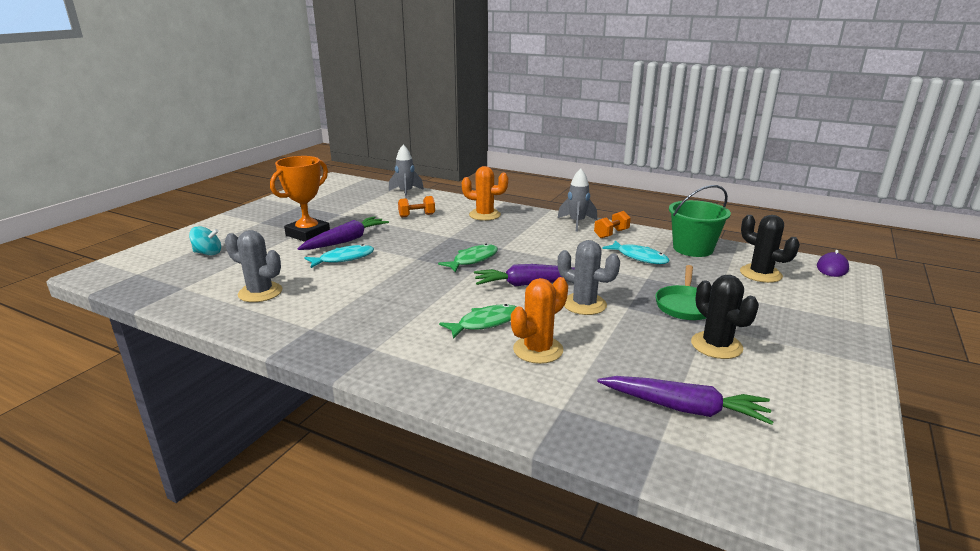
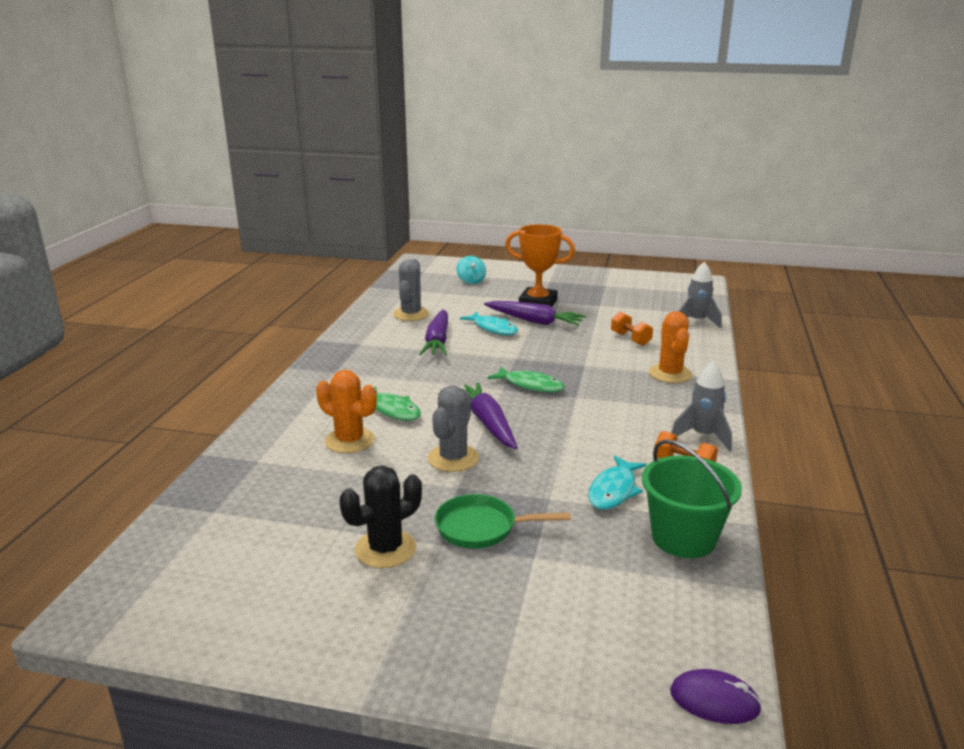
camera: 75 degrees right, 0 degrees up
(683, 408) = (259, 524): purple carrot -> purple carrot (437, 341)
(760, 274) = (626, 604): black cactus -> none

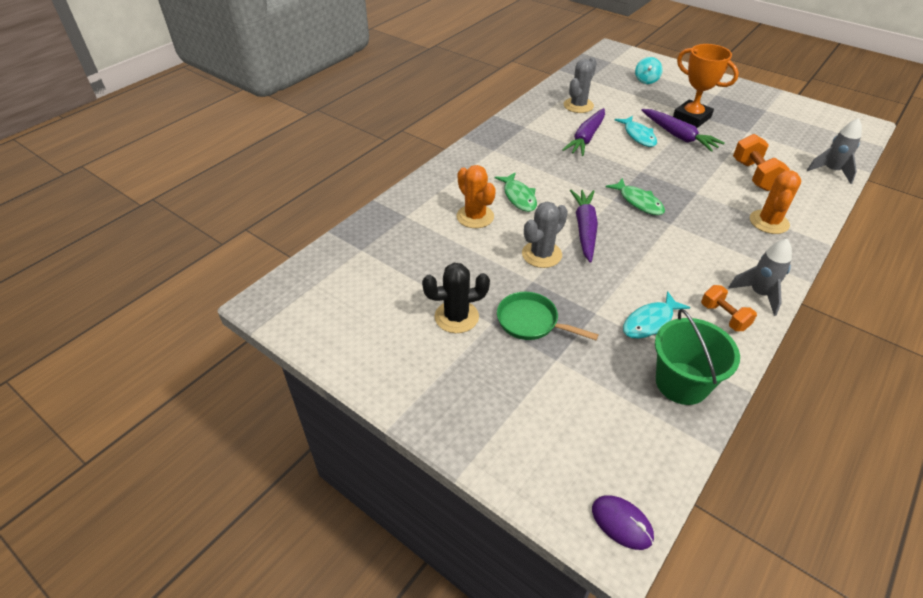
camera: 25 degrees right, 20 degrees up
(630, 339) = (754, 175): orange dumbbell -> orange dumbbell, size x1.52

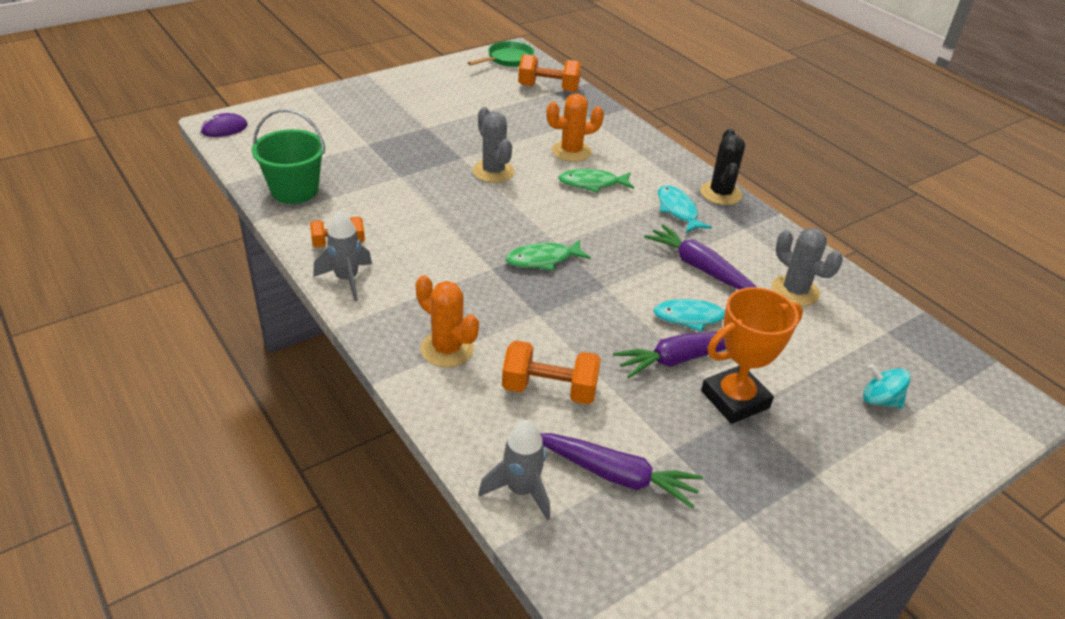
camera: 105 degrees right, 5 degrees down
(355, 255) = (548, 88): none -> orange dumbbell
(456, 317) = (445, 114): black cactus -> black cactus (721, 193)
(531, 322) = (414, 144): green pan -> green pan (508, 59)
(584, 229) = (515, 207): purple carrot -> purple carrot (614, 475)
(650, 322) = (367, 200): turquoise fish -> turquoise fish (678, 210)

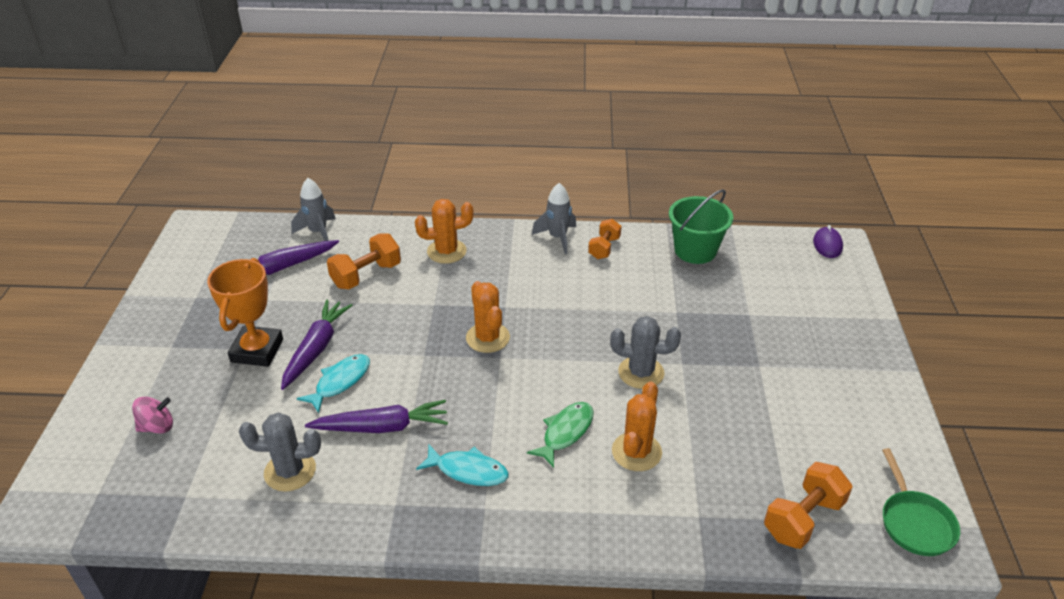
camera: 130 degrees right, 0 degrees up
(543, 260) = (488, 338): green fish -> orange cactus
(721, 193) = (461, 531): black cactus -> none
(880, 400) = (157, 427): turquoise spinning top -> pink spinning top

